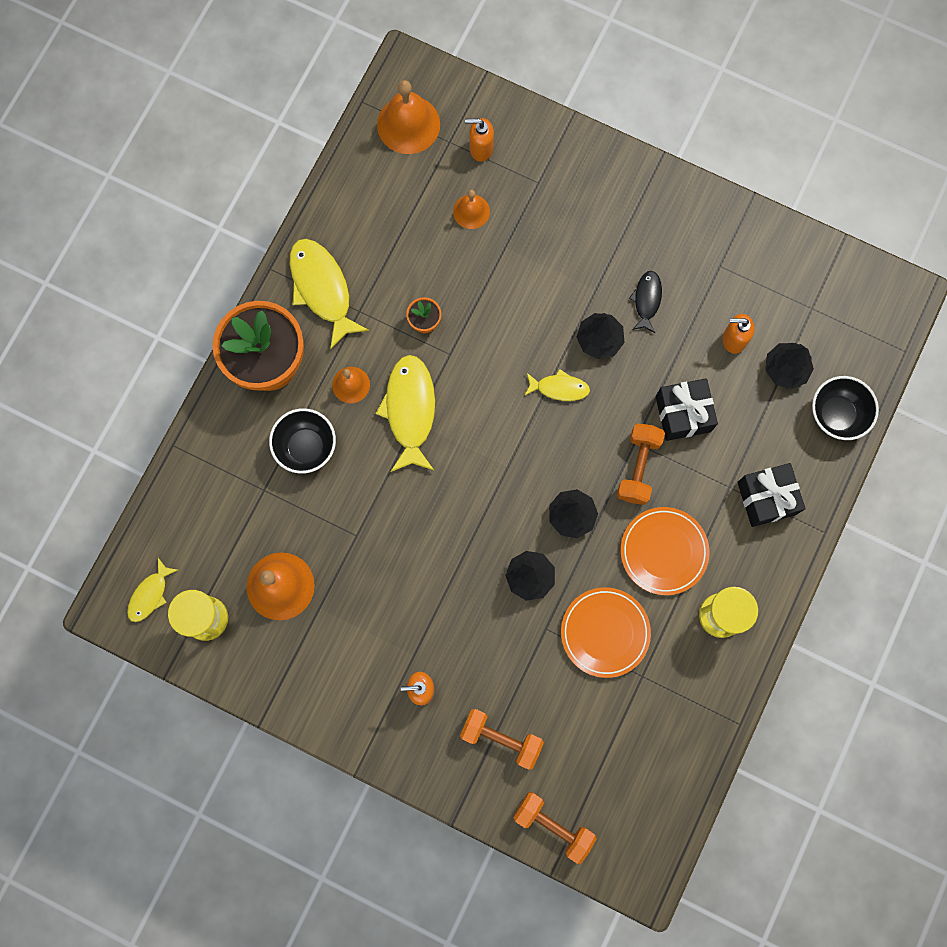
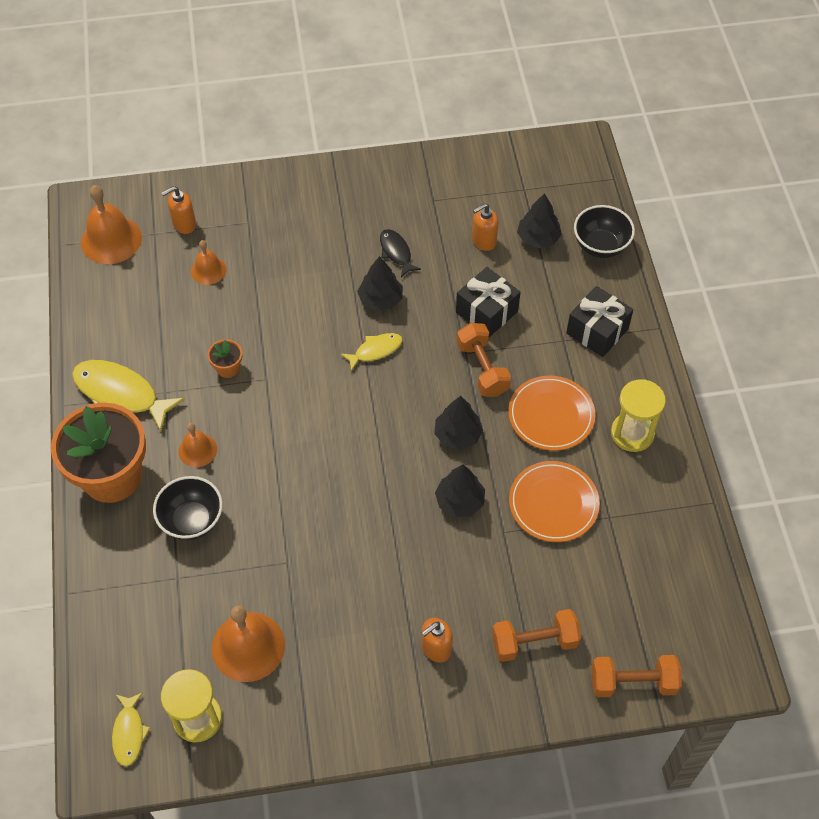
camera: 35 degrees left, 20 degrees down
(410, 410) = (263, 439): yellow fish -> none

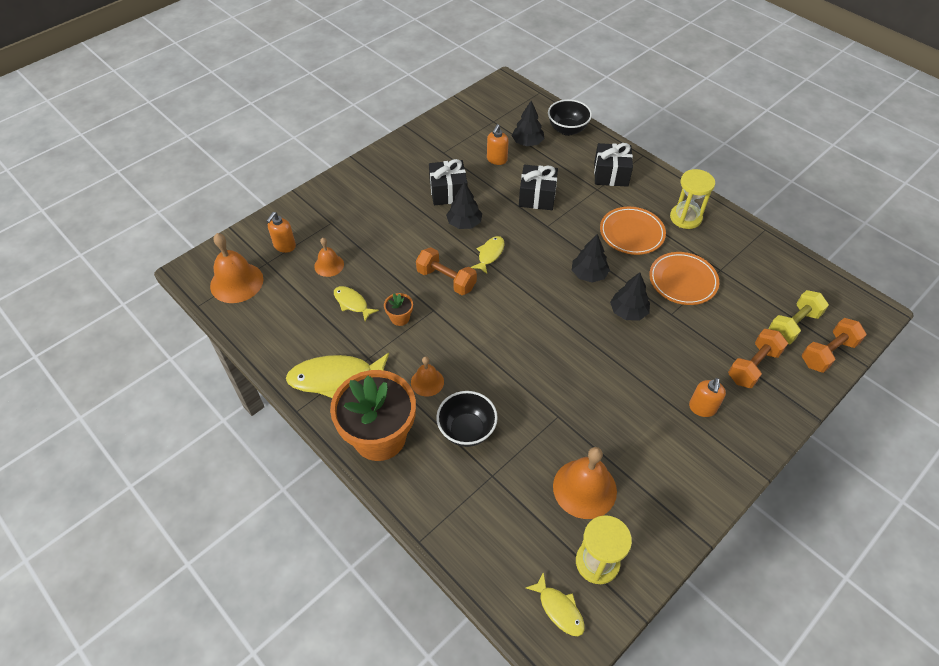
camera: 35 degrees left, 5 degrees down
(197, 325) = (352, 303): none -> yellow fish
(396, 252) = (448, 192): black fish -> black gift
(482, 369) = (566, 229): orange dumbbell -> orange dumbbell (446, 280)
(626, 629) = (793, 325): none -> yellow dumbbell

